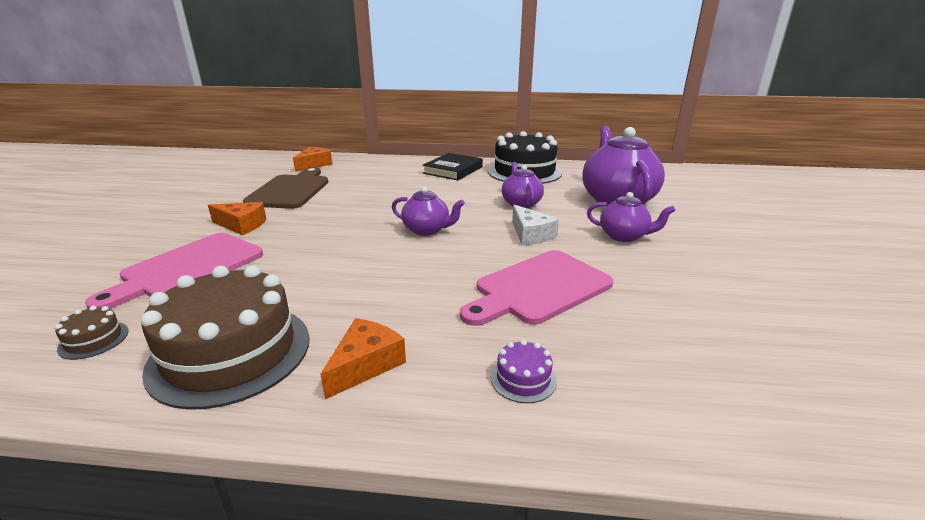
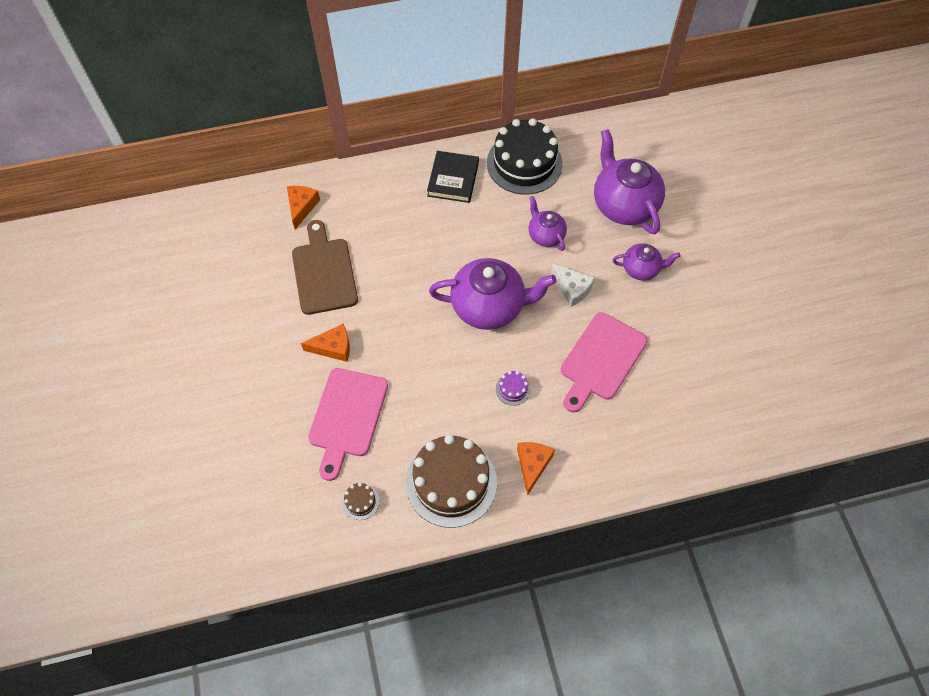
camera: 20 degrees left, 35 degrees up
(427, 230) = (489, 307): purple teapot -> purple teapot, size x1.86
(523, 379) = (619, 446): purple cake -> purple cake (513, 389)

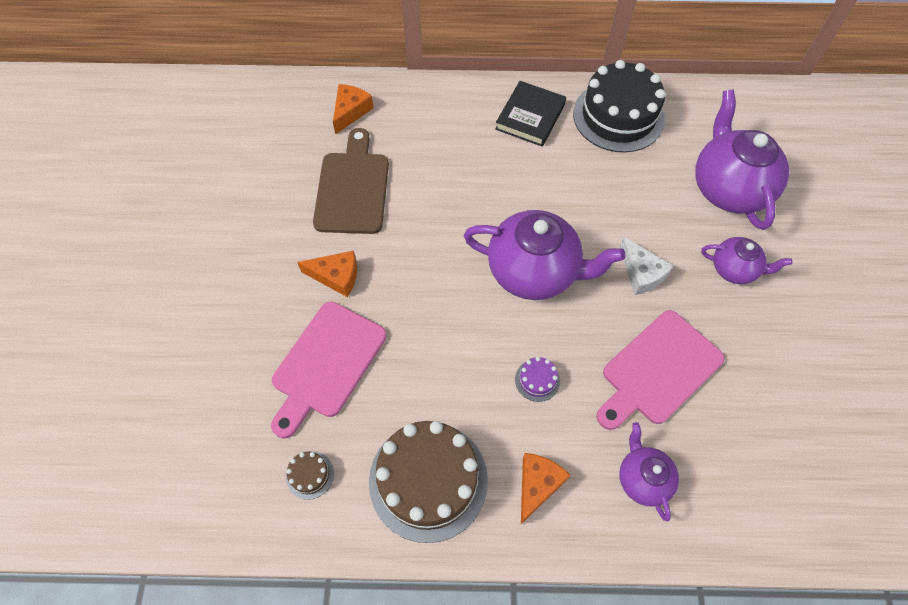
camera: 15 degrees right, 0 degrees up
(545, 235) = (624, 203): purple teapot -> purple teapot (642, 478)

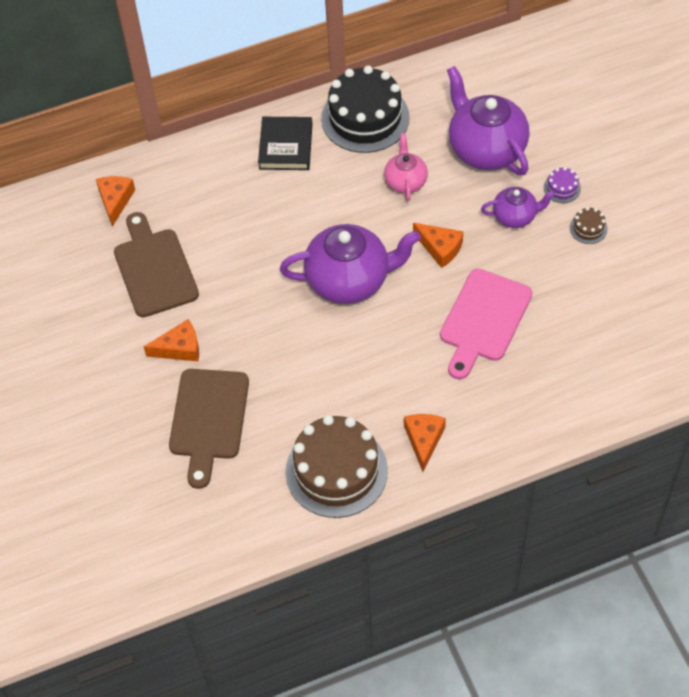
camera: 20 degrees left, 5 degrees down
(310, 475) = (239, 505): brown cake -> brown cake (588, 228)
(326, 364) = (208, 419): pink cutting board -> brown cutting board
(537, 380) = (390, 364): purple cake -> purple cake (562, 188)
(633, 192) = (405, 181): none -> pink teapot
(641, 273) = (440, 248): white cheese -> orange cheese
(642, 478) = (502, 403): purple teapot -> none

